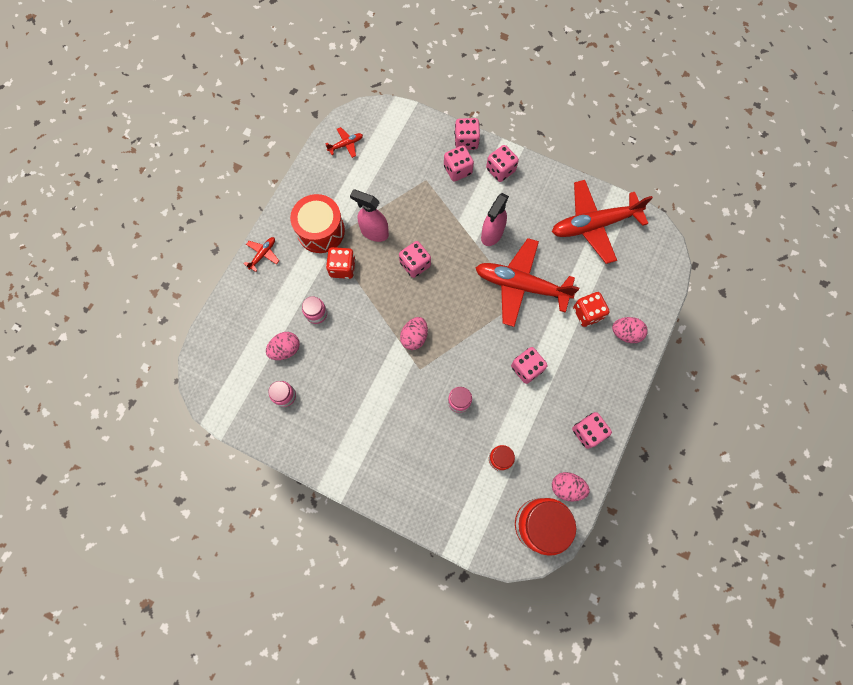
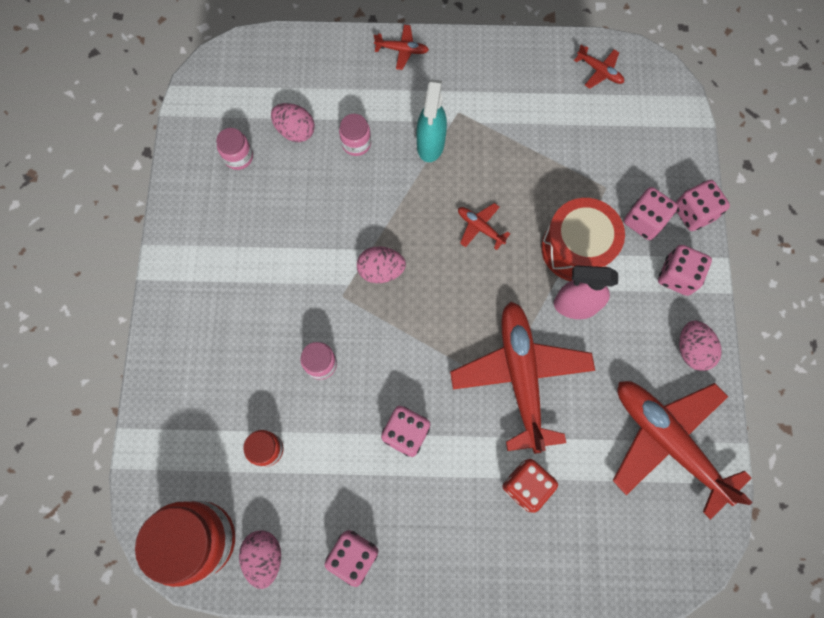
camera: 65 degrees right, 0 degrees up
(321, 231) = (466, 98): red drum -> red drum (576, 249)
(342, 268) = (430, 145): red dice -> turquoise spray bottle
(374, 232) = (498, 159): pink spray bottle -> none
(415, 264) = (480, 227): pink dice -> red plane
(625, 333) = (523, 554): pink egg -> pink egg (691, 350)

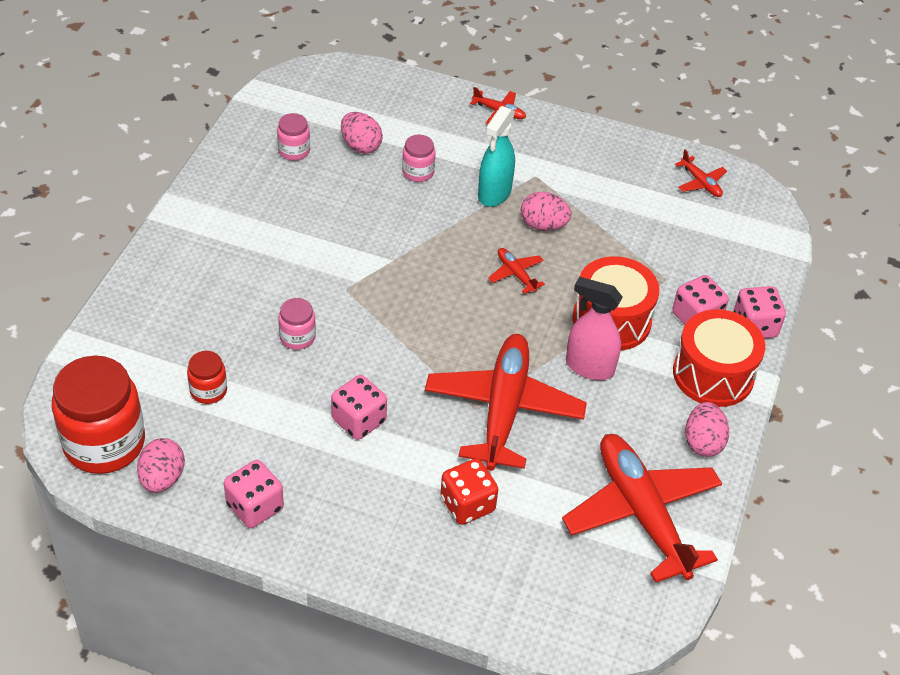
camera: 15 degrees right, 25 degrees down
(381, 270) = (395, 280): pink egg -> pink egg (543, 225)
(677, 276) = (713, 374): pink dice -> red drum

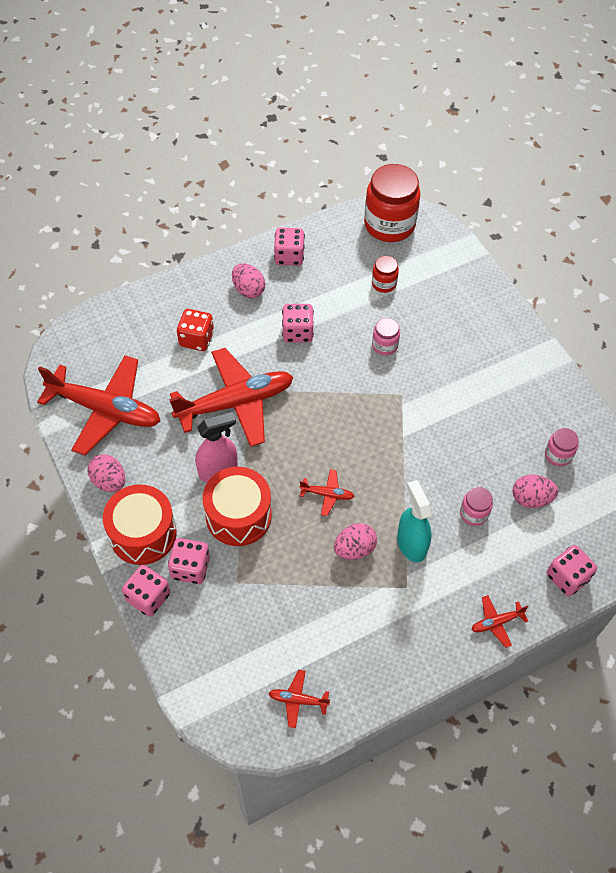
camera: 135 degrees right, 10 degrees up
(162, 478) = (344, 233): pink egg -> pink egg (248, 290)
(411, 93) = (567, 577): none -> pink dice
(503, 408) = (236, 403): red plane -> red plane turned 75 degrees counterclockwise

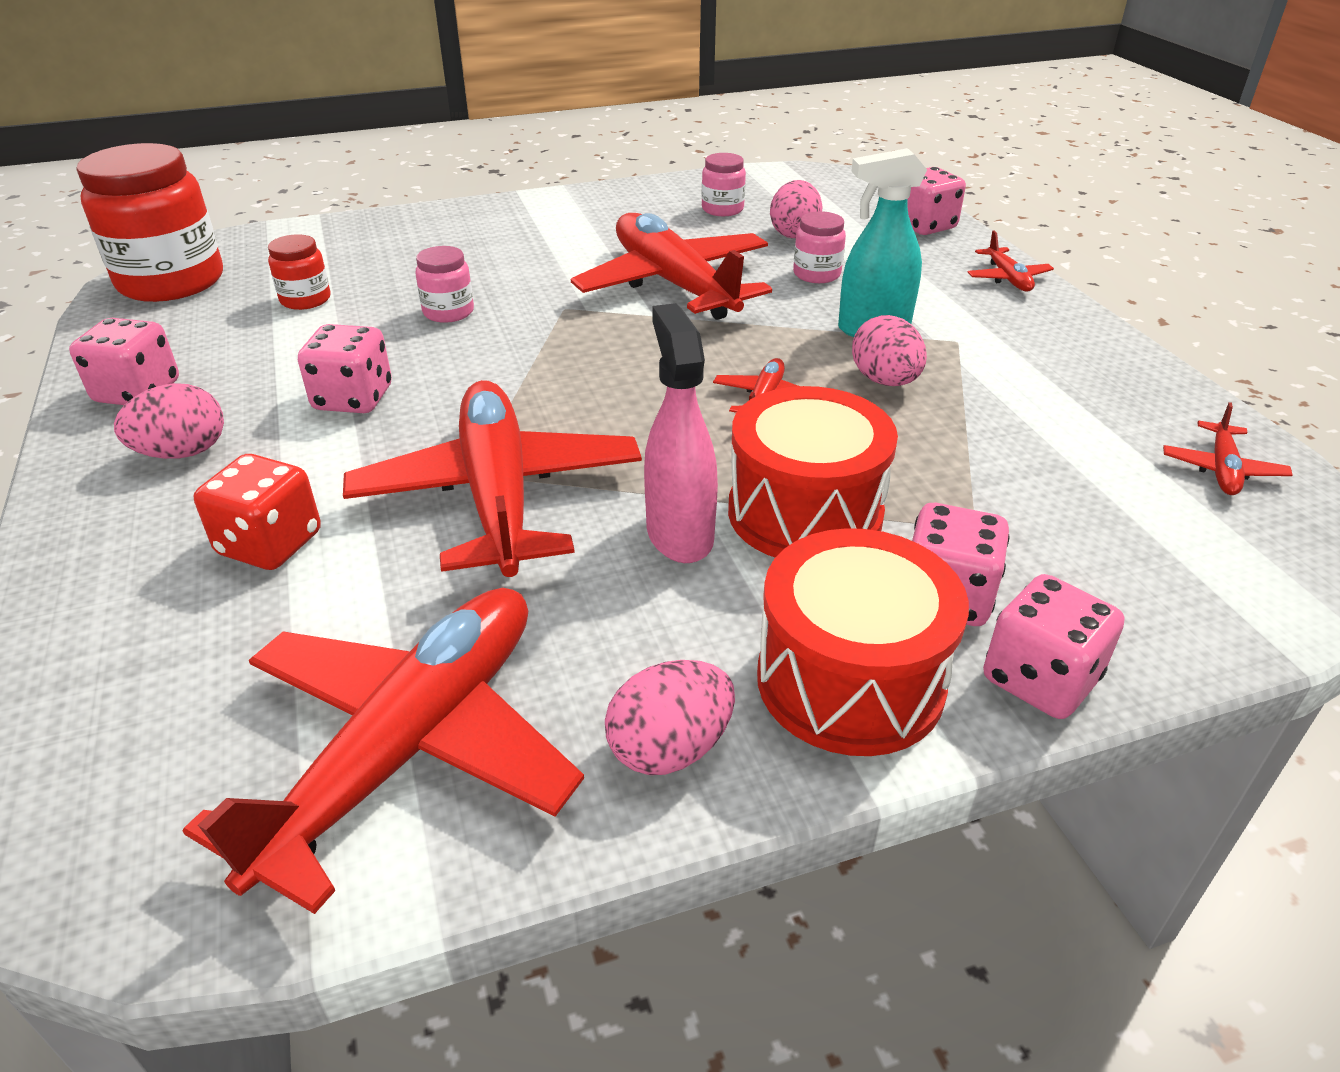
camera: 80 degrees left, 20 degrees down
(441, 441) = (673, 284): none -> red plane

